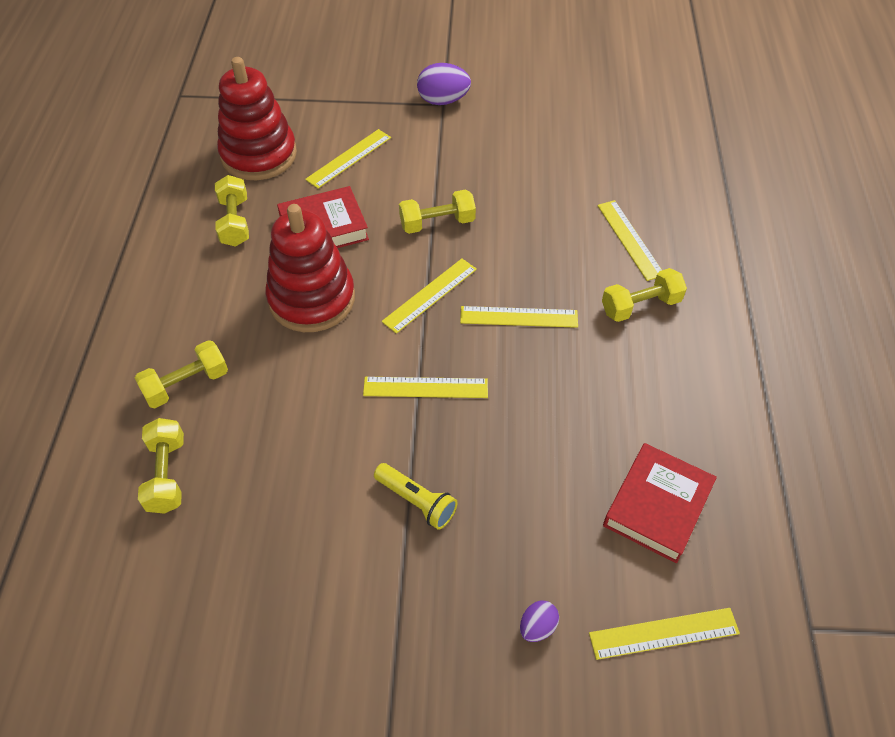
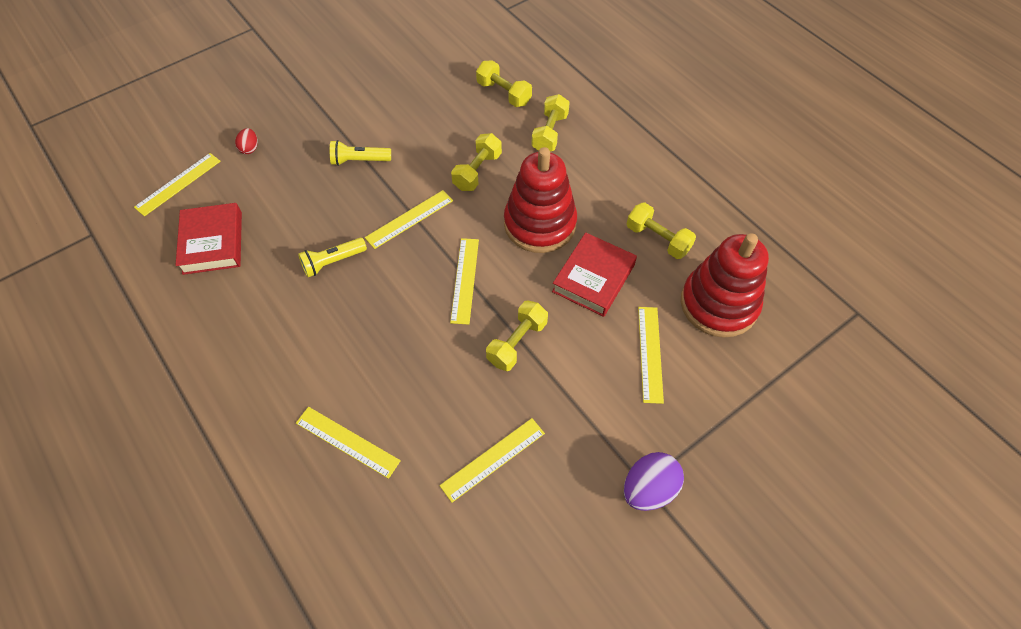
camera: 140 degrees right, 5 degrees up
(519, 317) = (387, 306): yellow ruler -> yellow ruler (493, 459)
(537, 627) = (250, 148): purple egg -> red egg
(539, 393) = (333, 262): none -> yellow flashlight
(640, 306) = (300, 379): yellow dumbbell -> yellow dumbbell (477, 171)

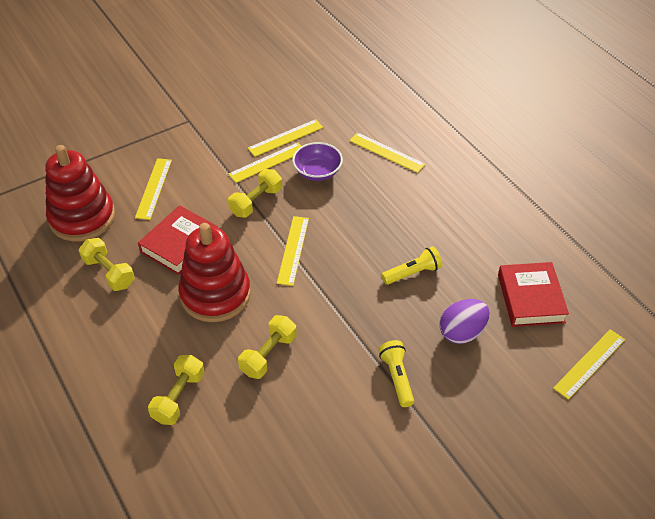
camera: 175 degrees left, 10 degrees down
(250, 148) = (524, 402): red egg -> none
(359, 160) = (397, 377): yellow flashlight -> yellow flashlight turned 105 degrees counterclockwise
(409, 219) = (342, 308): yellow ruler -> yellow ruler (267, 162)
(443, 398) = (317, 172): none -> purple bowl
(504, 93) = (221, 460): yellow dumbbell -> none
(648, 489) = (186, 118): purple egg -> purple egg (462, 332)

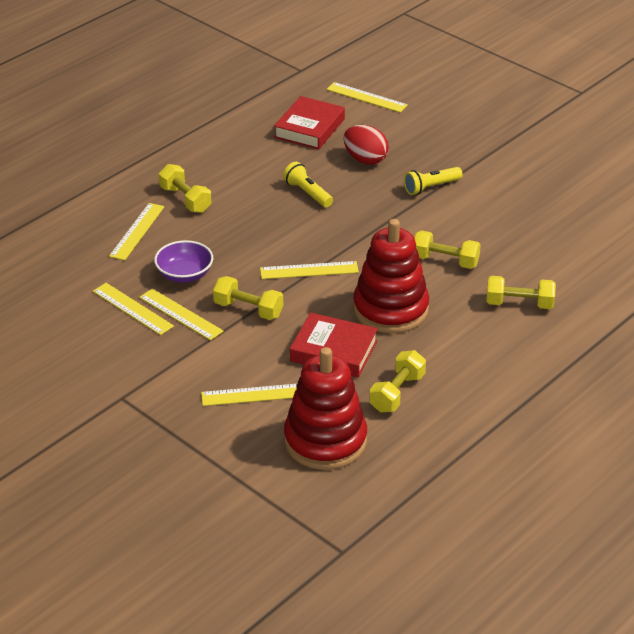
camera: 105 degrees left, 10 degrees down
(425, 187) = (185, 199): none -> yellow dumbbell
(462, 332) = (365, 159): purple egg -> red egg
(530, 298) = (309, 128): red book -> red book turned 45 degrees counterclockwise

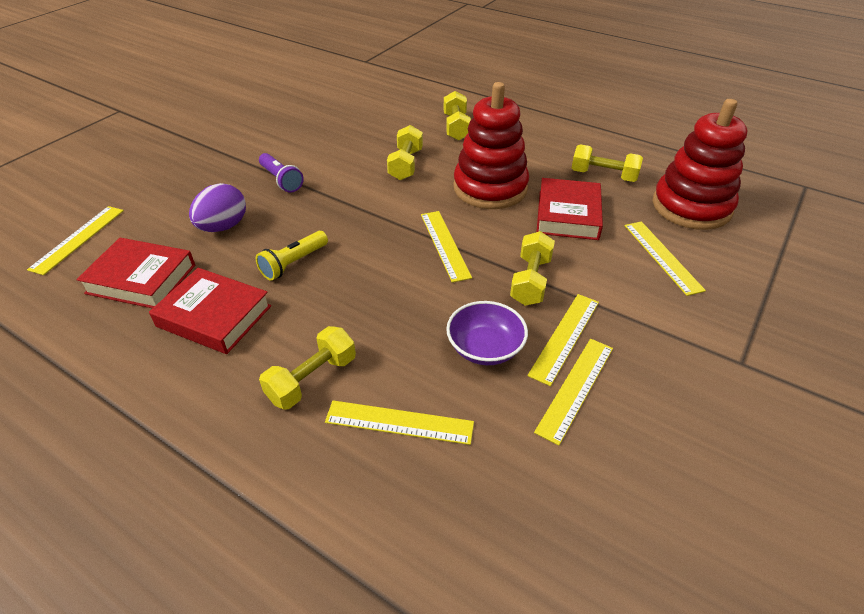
camera: 100 degrees left, 5 degrees up
(259, 160) = (214, 316): none -> red book
(365, 159) = (223, 227): red egg -> purple egg
(431, 187) = (281, 180): yellow flashlight -> purple flashlight

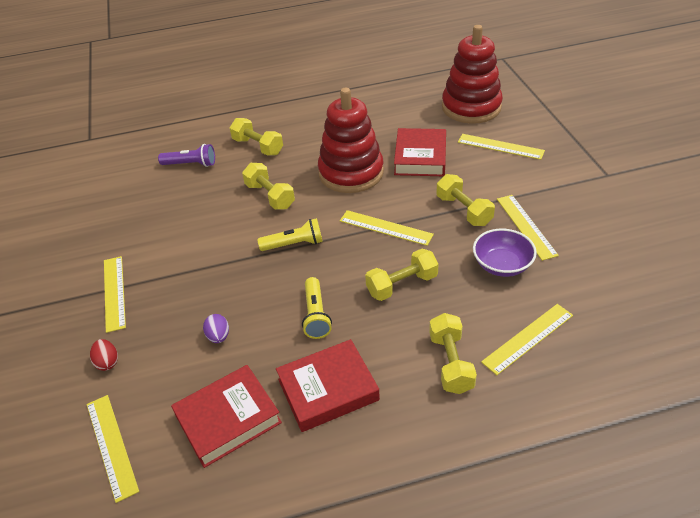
camera: 45 degrees left, 0 degrees up
(154, 193) = (107, 362): none -> red egg
(223, 227) = (218, 336): purple egg -> purple egg, size x0.55
(281, 180) = (198, 273): purple flashlight -> purple flashlight (190, 164)
(364, 207) = (294, 244): none -> yellow flashlight
(568, 215) = (420, 157): red book -> red book turned 45 degrees clockwise
(576, 388) = (569, 247): yellow ruler -> yellow ruler (114, 292)
(603, 176) = (400, 119): yellow dumbbell -> yellow dumbbell (402, 285)

